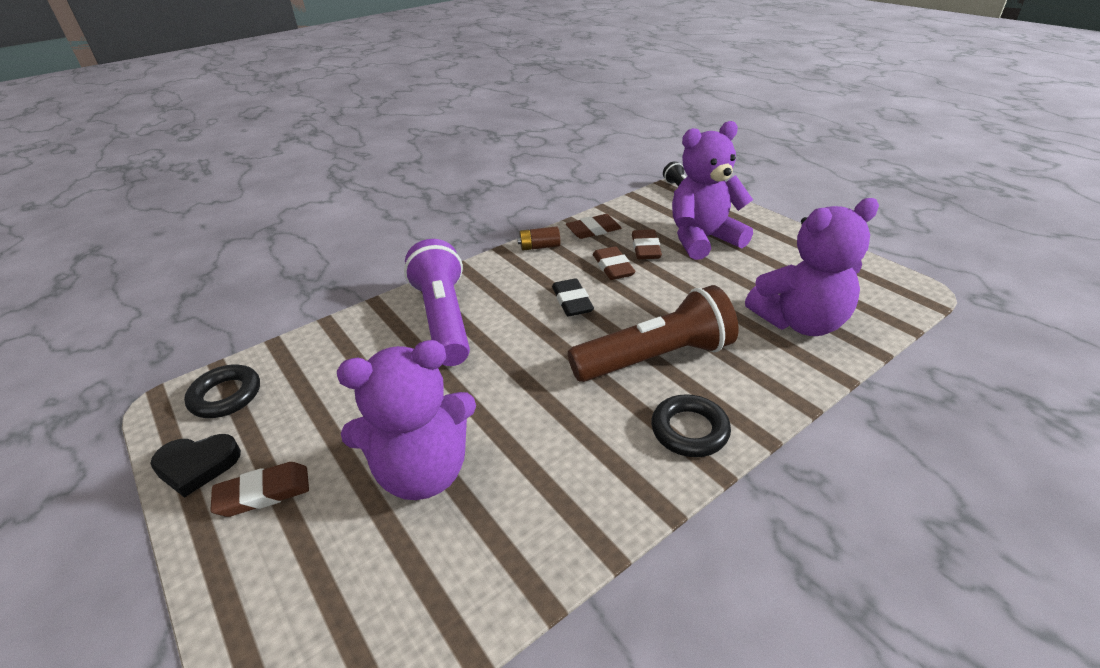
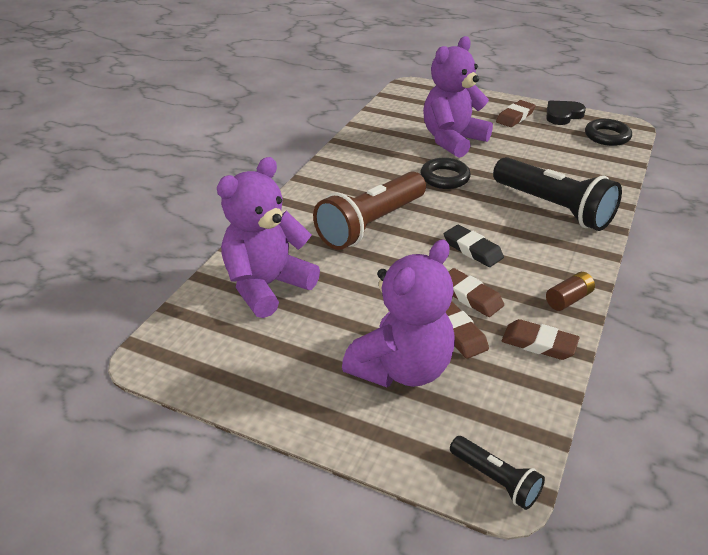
camera: 150 degrees right, 0 degrees up
(444, 319) = (553, 208): purple flashlight -> black flashlight
(593, 230) = (539, 343): brown eraser -> brown eraser turned 75 degrees clockwise
(689, 430) = (324, 191): black ring -> black ring (445, 178)

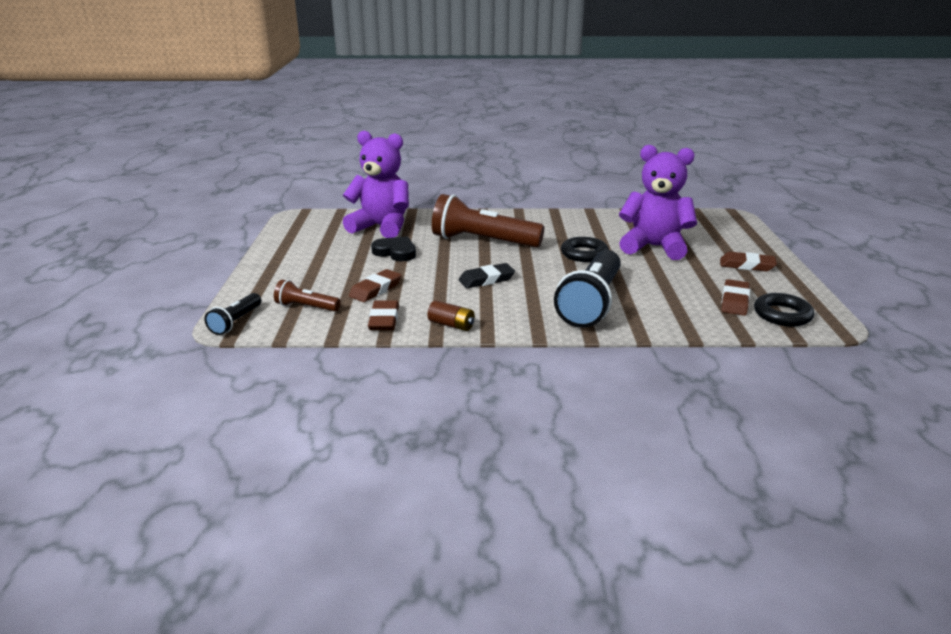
camera: 65 degrees right, 10 degrees down
(402, 369) = (325, 278): purple teddy bear -> none
(470, 296) = (423, 287): brown eraser -> brown eraser (734, 301)
(472, 249) = (486, 279): black eraser -> black eraser turned 45 degrees clockwise
(479, 402) = (306, 307): none -> brown flashlight
(562, 115) = (792, 287): black heart -> black heart (395, 252)

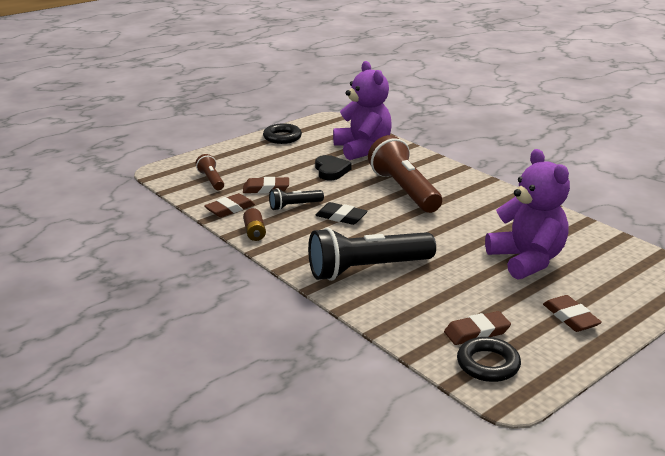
camera: 50 degrees right, 0 degrees up
(236, 322) = (166, 171): black flashlight -> black flashlight (294, 206)
(584, 254) = (454, 235): black ring -> black ring (282, 137)

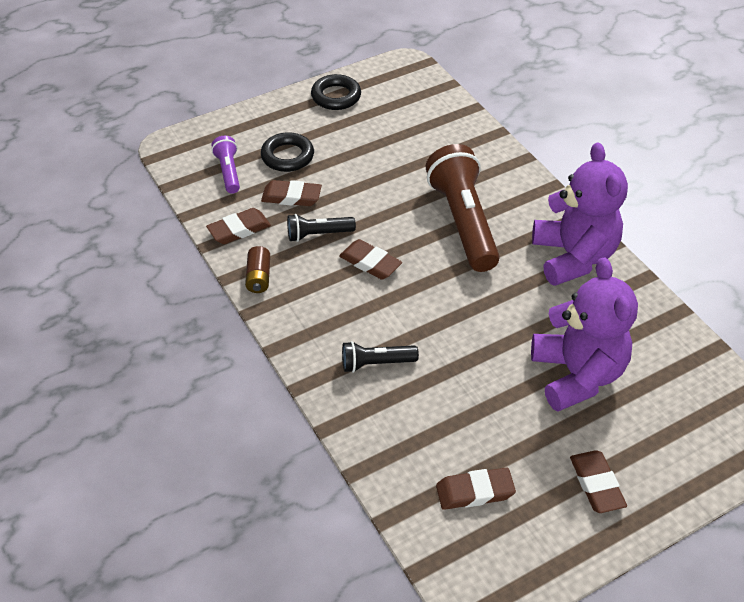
camera: 10 degrees right, 20 degrees up
(211, 180) = (228, 172): brown flashlight -> purple flashlight
(331, 170) = (381, 171): black heart -> none
(341, 217) = (370, 263): black eraser -> brown eraser
(362, 149) = (433, 132): purple teddy bear -> purple teddy bear (573, 257)
(367, 269) = (376, 363): black flashlight -> black flashlight, size x0.49
(488, 364) = (471, 546): black ring -> black ring (287, 156)

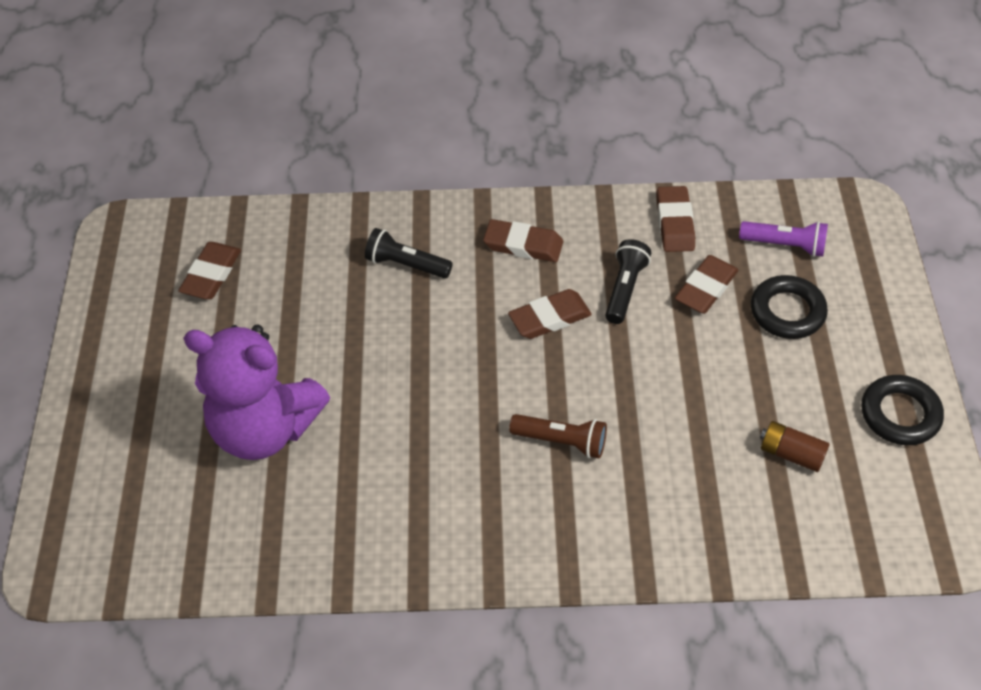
camera: 120 degrees right, 5 degrees up
(258, 277) = (588, 215): brown battery -> brown battery (791, 454)
(376, 363) = (406, 264): black flashlight -> black flashlight turned 90 degrees counterclockwise
(463, 222) = (561, 441): brown flashlight -> brown flashlight, size x0.49
(573, 257) = (427, 530): purple teddy bear -> none
(596, 484) = (140, 370): brown eraser -> brown eraser (523, 245)

